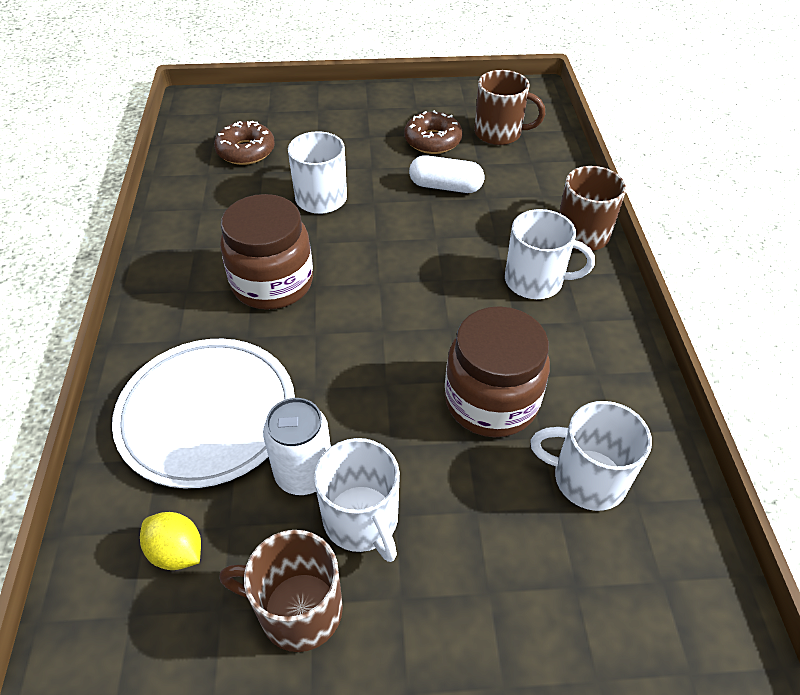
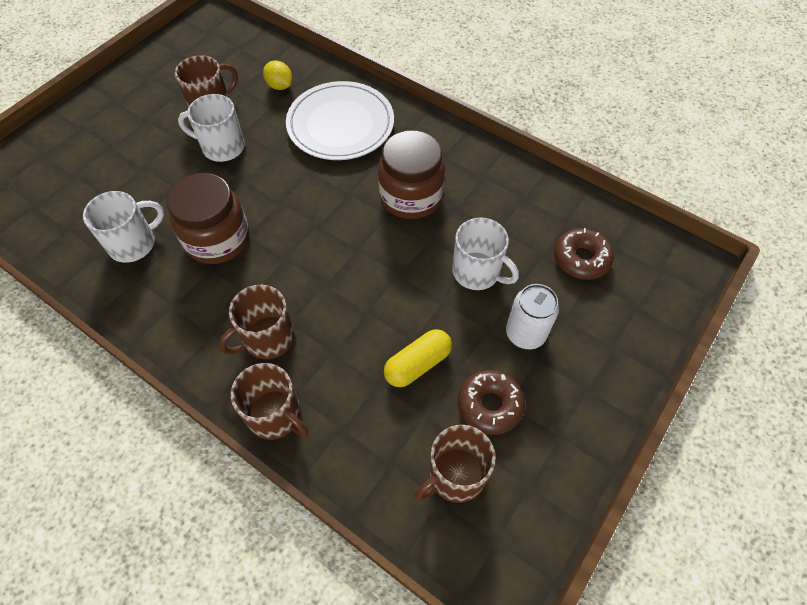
camera: 130 degrees right, 10 degrees up
(177, 552) = (280, 86): yellow lemon -> yellow lemon turned 60 degrees clockwise
(304, 473) = (268, 141): white can -> white can (525, 333)
(445, 186) = (417, 364): white capsule -> yellow capsule
(535, 281) = (267, 338): white mug -> brown mug

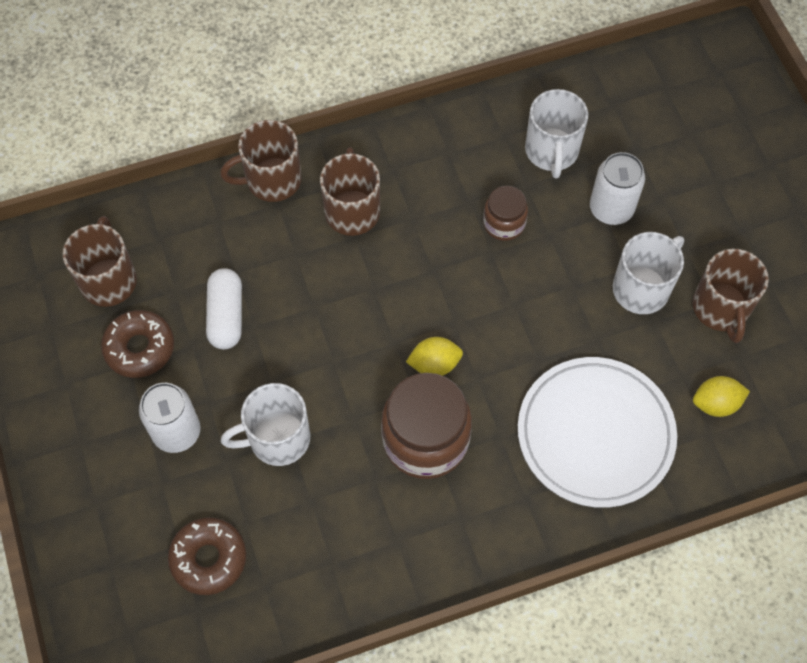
camera: 125 degrees right, 5 degrees up
(167, 188) = (611, 209): none -> white can
(217, 239) = (504, 223): brown jar -> brown jar, size x0.54
(356, 219) = (434, 364): none -> yellow lemon
(417, 364) = (226, 316): yellow capsule -> white capsule

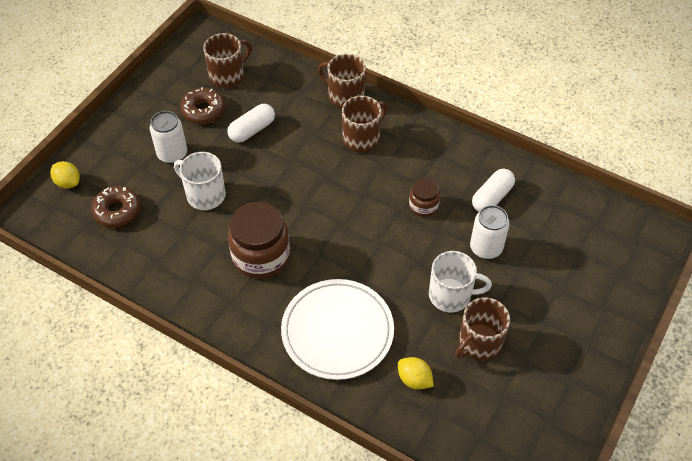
camera: 50 degrees right, 10 degrees down
(434, 364) = (308, 231): yellow lemon -> yellow lemon (68, 182)
(551, 151) = (492, 197): white mug -> white capsule

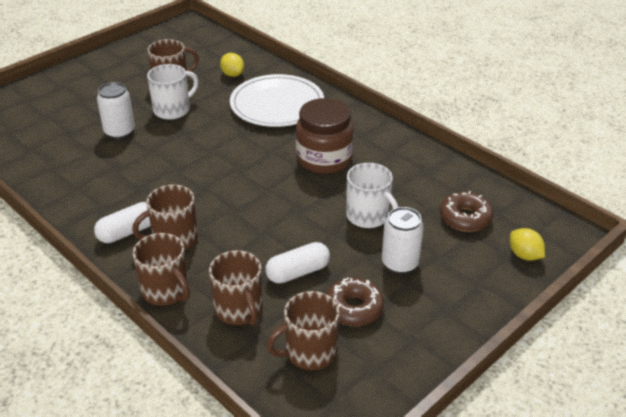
camera: 165 degrees left, 15 degrees down
(286, 93) = (239, 310): none -> brown mug
(423, 206) = (151, 169): brown jar -> none
(451, 295) = (173, 110): white mug -> white mug turned 120 degrees clockwise
(492, 197) = (82, 164): white capsule -> white capsule (128, 232)

